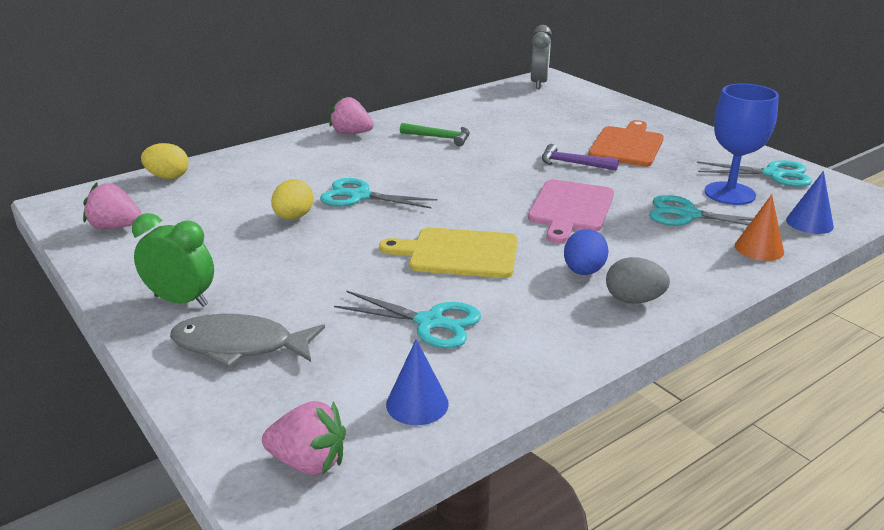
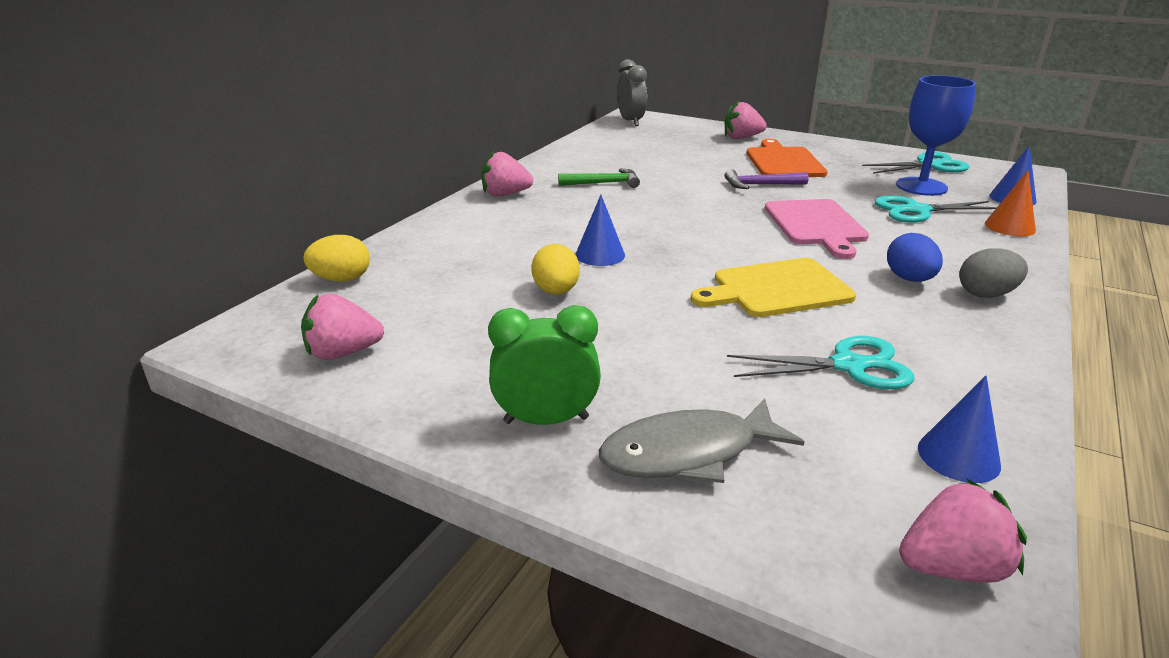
camera: 25 degrees left, 0 degrees up
(360, 196) = (600, 255): turquoise scissors -> blue cone
(621, 115) = (741, 138): none -> pink strawberry

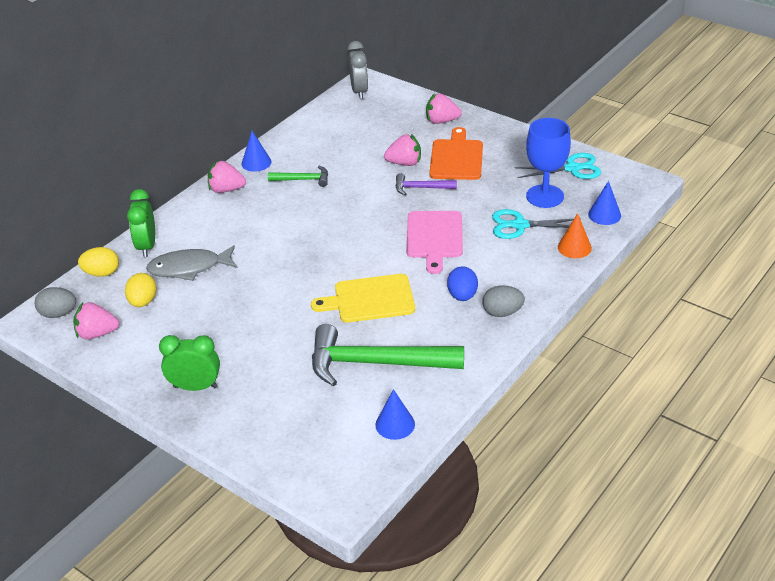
camera: 10 degrees right, 10 degrees up
(271, 330) = (58, 314): none -> grey egg
(407, 248) = (147, 246): none -> green clock
(556, 291) = (231, 292): yellow egg -> yellow egg (143, 302)
(600, 255) = (270, 260): blue cone -> blue cone (256, 162)
(688, 453) = (259, 412): grey fish -> grey fish (189, 268)
(848, 365) = (376, 363): turquoise scissors -> green hammer
(951, 567) = (349, 478): pink strawberry -> pink strawberry (404, 163)

